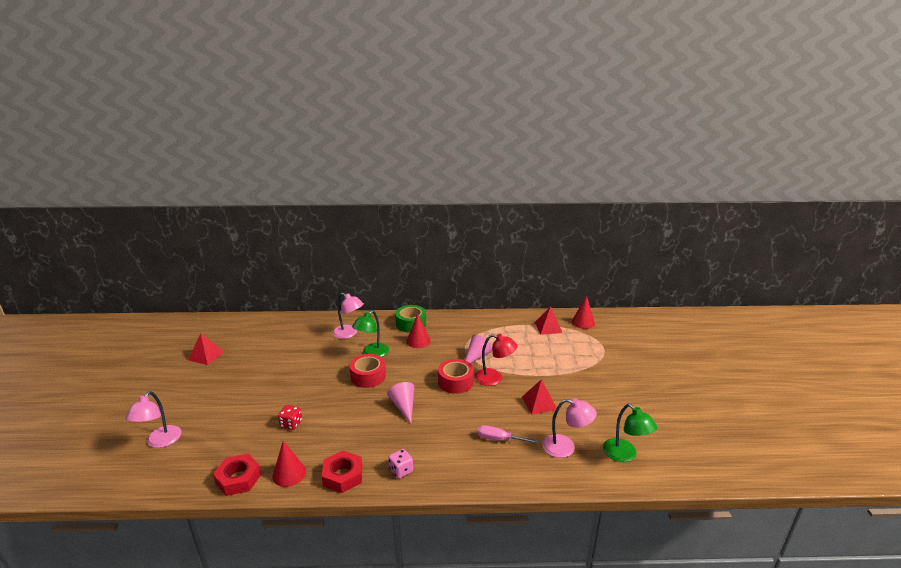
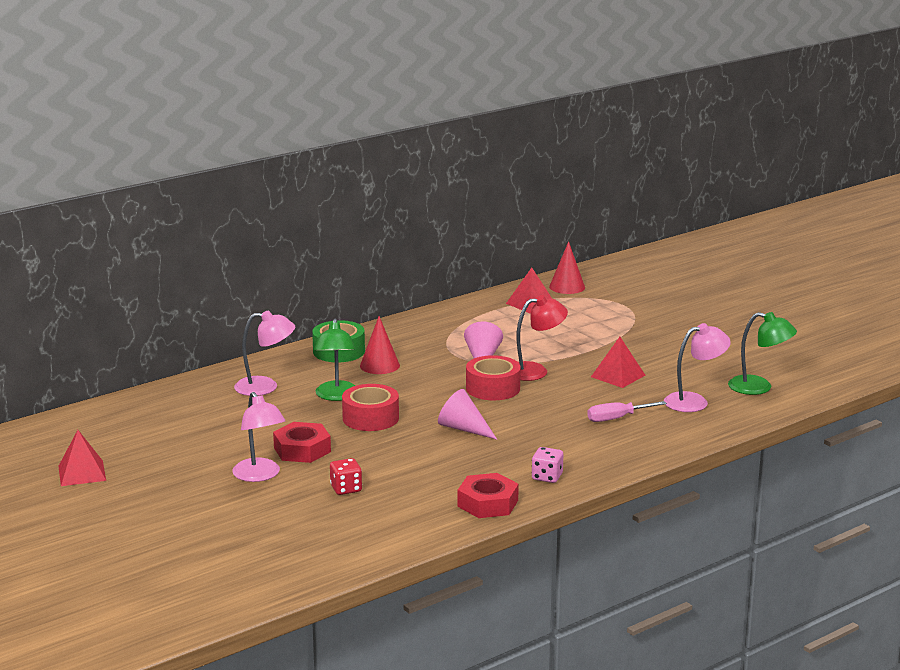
camera: 35 degrees left, 5 degrees down
(160, 442) = (195, 562): pink lamp -> pink lamp (260, 475)
(238, 478) = (365, 549): red nut -> red nut (302, 450)
(289, 473) = (421, 524): red cone -> none

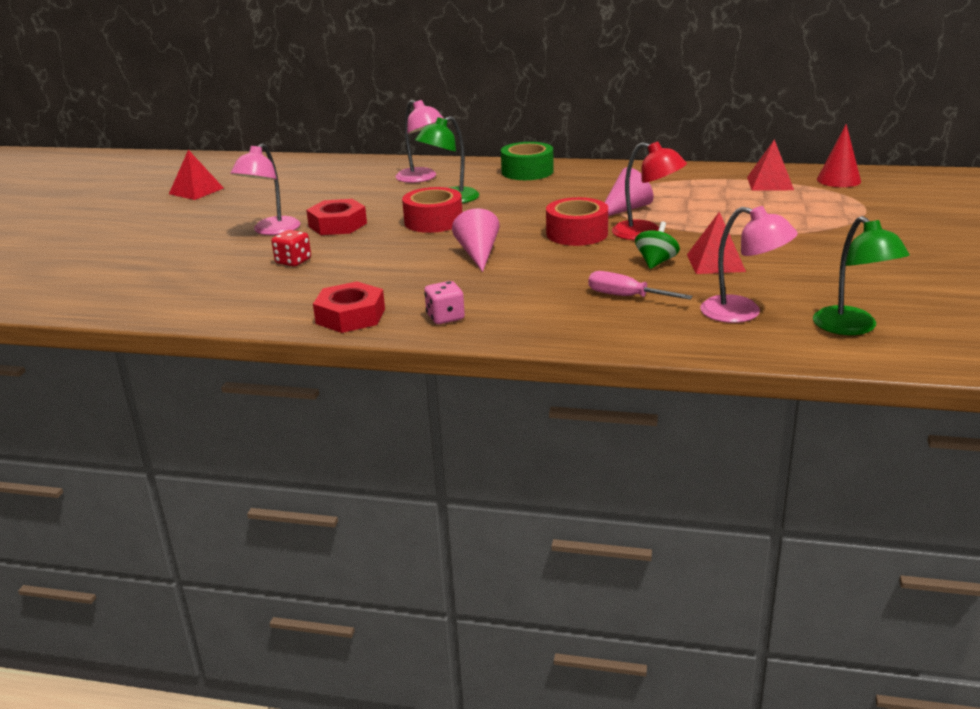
camera: 50 degrees right, 5 degrees up
(379, 365) = (532, 189): red cone -> none
(585, 389) = (656, 262): none -> green spinning top

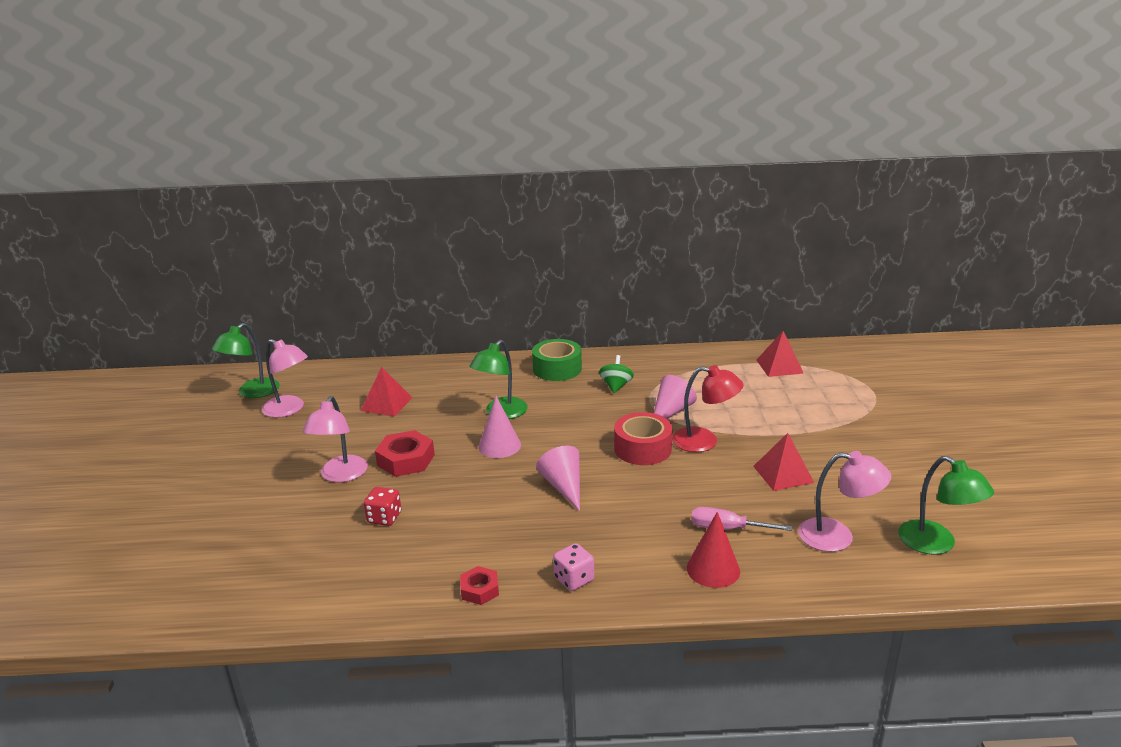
camera: 15 degrees left, 0 degrees up
(196, 191) = (233, 425): red pyramid -> red pyramid (386, 404)
(226, 171) = (252, 393): none -> green lamp
(350, 316) = (479, 590): red nut -> red nut, size x0.60
(421, 178) = (459, 386): pink lamp -> pink lamp (289, 409)
(433, 221) = (499, 446): red tape -> pink cone
(656, 262) = (731, 479): green spinning top -> green spinning top (616, 386)
(838, 180) = (834, 357): red cone -> red cone (713, 569)

